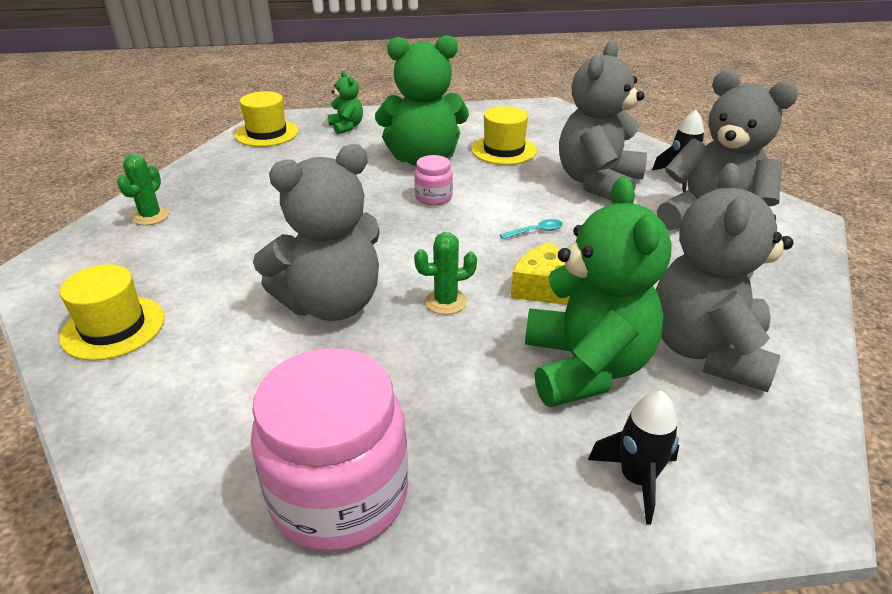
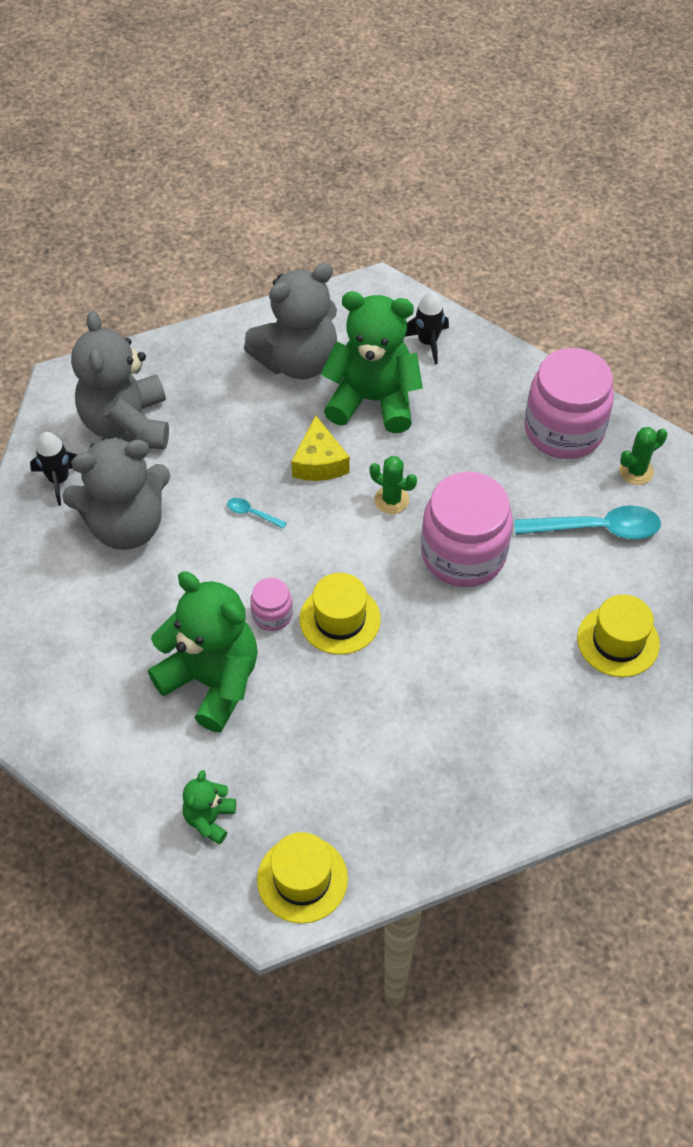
camera: 135 degrees left, 20 degrees up
(151, 216) = (522, 781): green cactus -> green cactus (636, 471)
(203, 407) = (596, 528): none -> turquoise spoon
(331, 304) = (463, 554): grey teddy bear -> pink jar
(503, 150) = (125, 636): yellow hat -> yellow hat (340, 619)
(585, 367) = (373, 400): green teddy bear -> green teddy bear turned 60 degrees clockwise

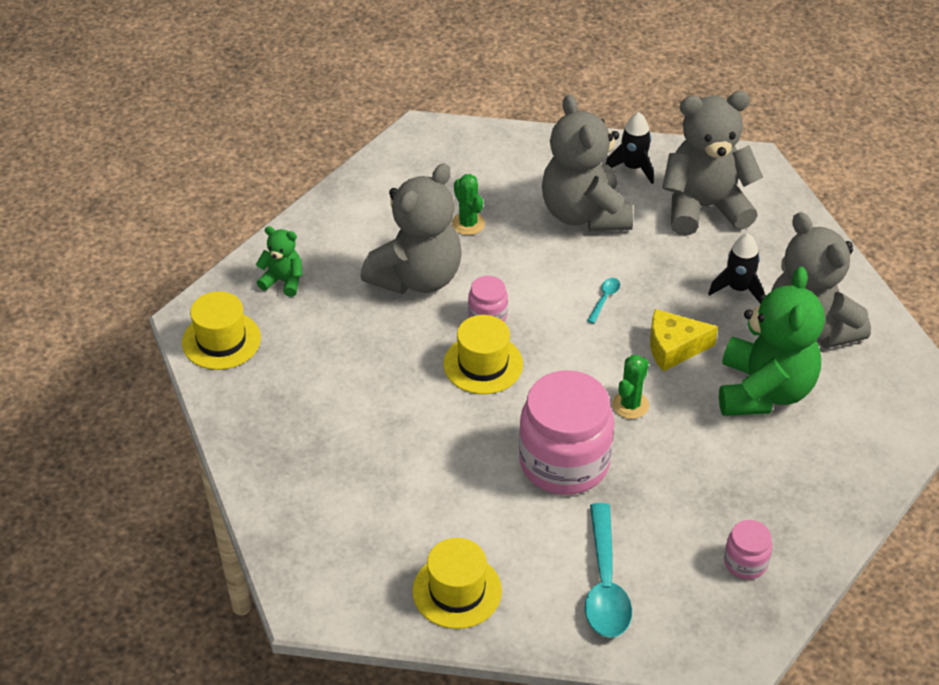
camera: 90 degrees right, 10 degrees down
(212, 681) = (417, 277): green teddy bear -> grey teddy bear
(427, 342) = (859, 440): black rocket -> black rocket (738, 289)
(563, 430) = (745, 562): pink jar -> pink jar, size x0.46
(636, 471) = (692, 630): green cactus -> green cactus (468, 224)

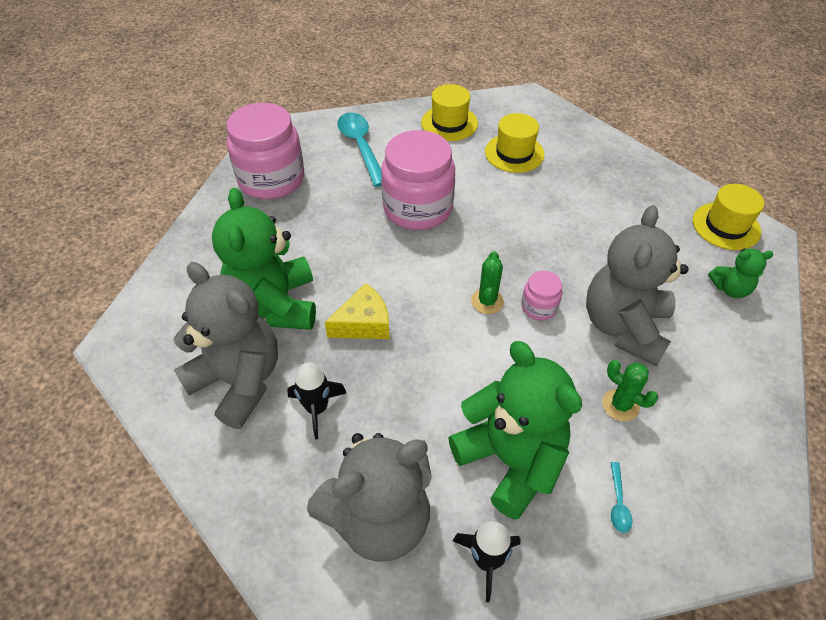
camera: 160 degrees right, 5 degrees up
(483, 364) = (517, 263): yellow hat -> yellow hat (514, 153)
(584, 214) = (510, 460): grey teddy bear -> green teddy bear
(604, 299) = (444, 356): turquoise spoon -> turquoise spoon (618, 503)
(630, 405) = (384, 262): green cactus -> green cactus (487, 301)
(745, 562) = (271, 179): pink jar -> pink jar, size x2.16

